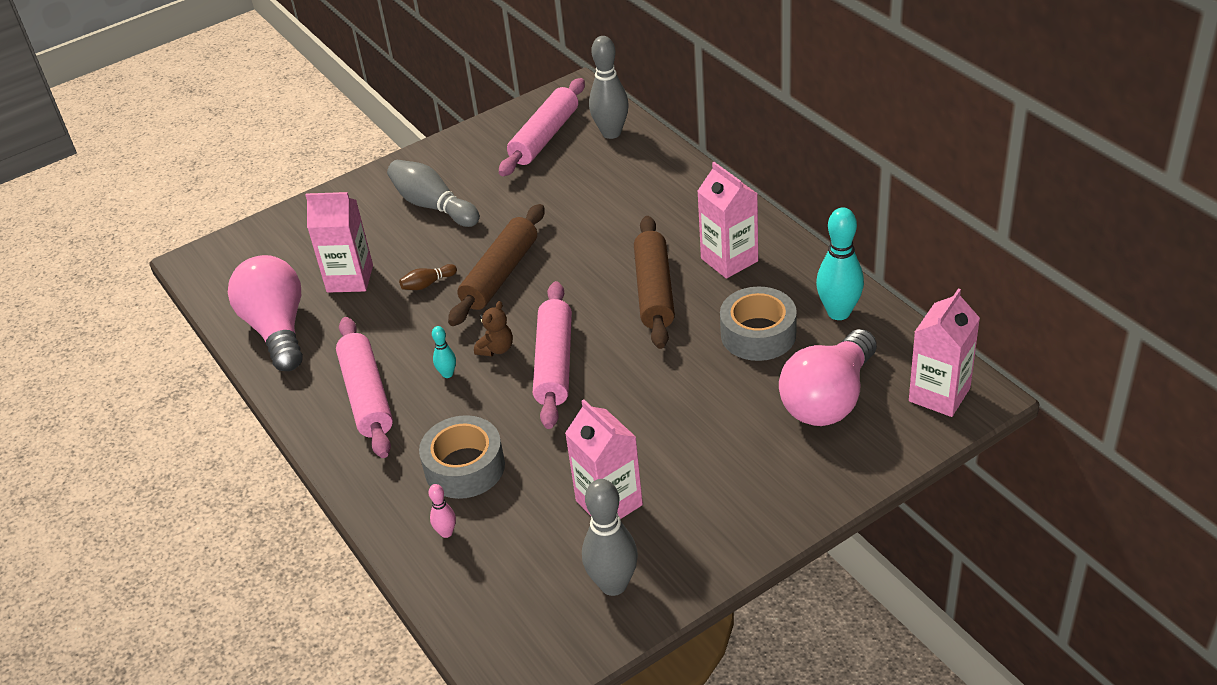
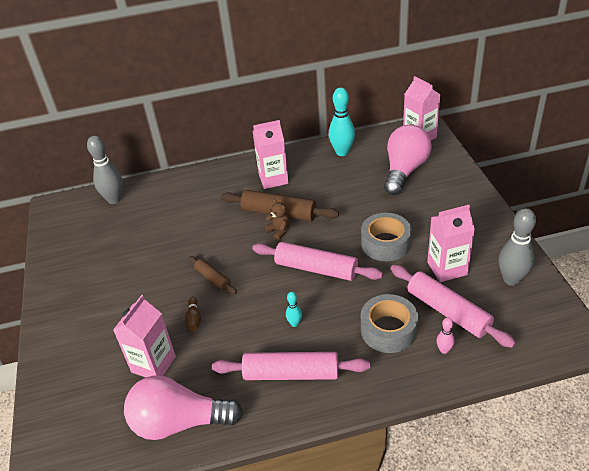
camera: 70 degrees left, 0 degrees up
(433, 206) = (109, 301): grey bowling pin -> none
(496, 349) = (285, 294): brown teddy bear -> brown teddy bear (279, 231)
(500, 275) = (213, 278): brown rolling pin -> brown rolling pin, size x0.54
(544, 137) = (88, 230): pink rolling pin -> pink rolling pin (448, 311)
(758, 334) = (341, 182): grey tape -> grey tape (385, 243)
(828, 399) = (404, 170): pink light bulb -> pink light bulb turned 120 degrees counterclockwise

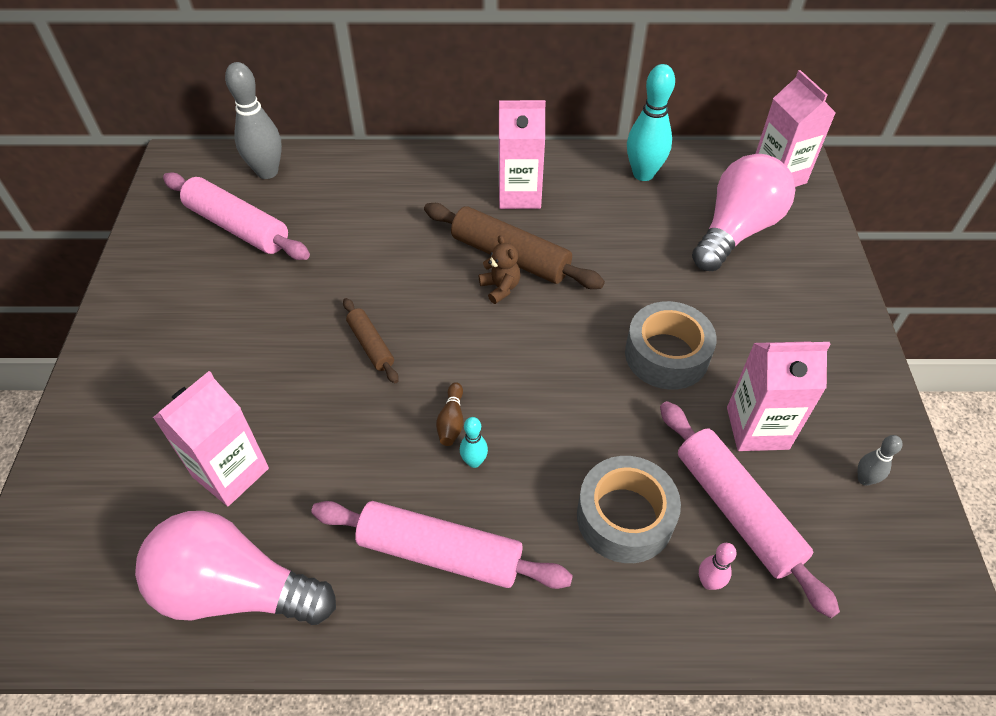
camera: 10 degrees right, 10 degrees up
(194, 318) = (319, 408): brown bowling pin -> brown bowling pin (451, 421)
(316, 268) = (539, 371): pink rolling pin -> pink rolling pin (238, 227)
(511, 279) = (864, 479): grey bowling pin -> grey bowling pin, size x0.49

